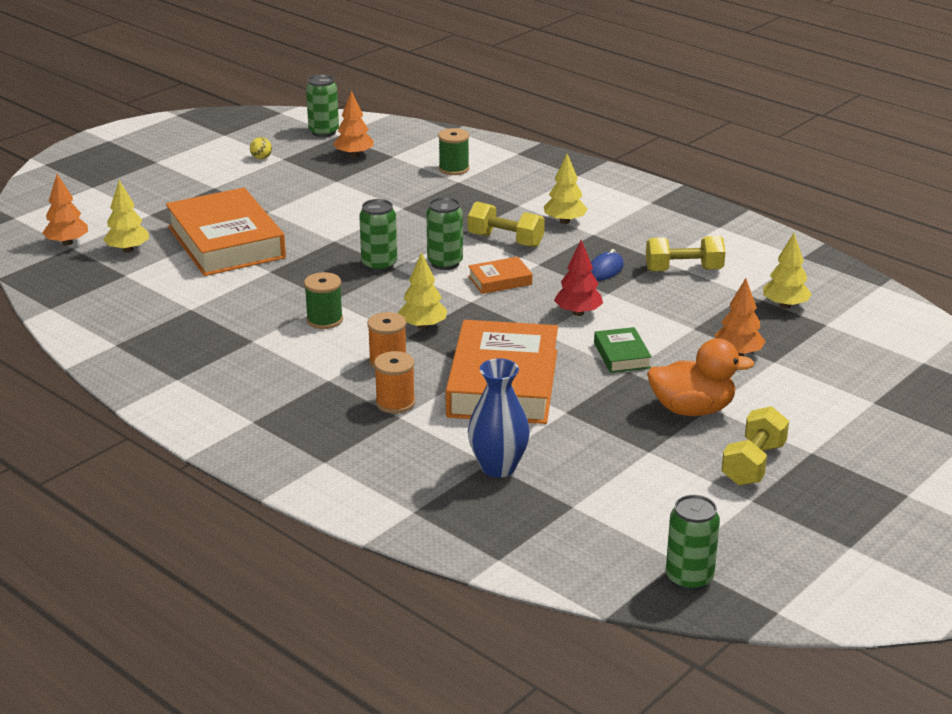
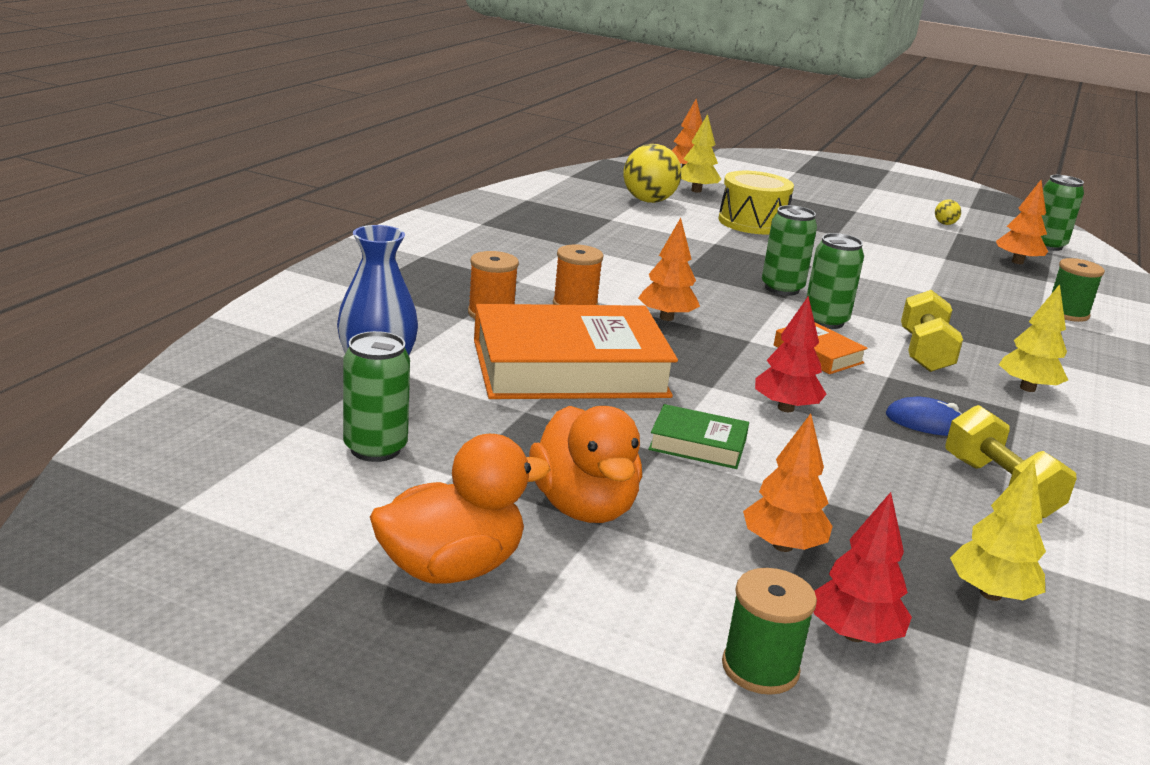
camera: 70 degrees right, 5 degrees down
(147, 280) = (648, 201): none -> yellow ball
(226, 242) = (752, 222): orange book -> yellow drum
(324, 320) = (638, 271): green spool -> green spool (760, 668)
(423, 326) = (666, 318): yellow tree -> orange tree
(622, 355) = (698, 444): green book -> green book turned 45 degrees clockwise
(689, 578) = (133, 517): green can -> green can (375, 449)
(753, 464) = (451, 568): yellow dumbbell -> orange duck
(817, 353) = (854, 634): none -> red tree

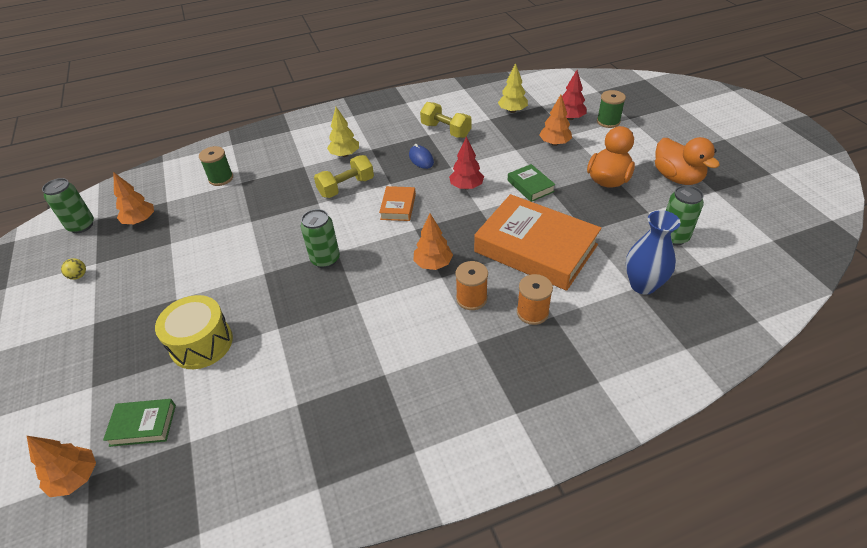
camera: 130 degrees left, 20 degrees up
(451, 568) = (677, 177): orange duck -> orange duck turned 135 degrees counterclockwise
(648, 201) = (217, 424): yellow ball -> none
(696, 190) = (143, 425): yellow tree -> green book
(825, 321) = (352, 225): green can -> none
(999, 487) = (446, 130): yellow dumbbell -> yellow dumbbell turned 75 degrees counterclockwise

